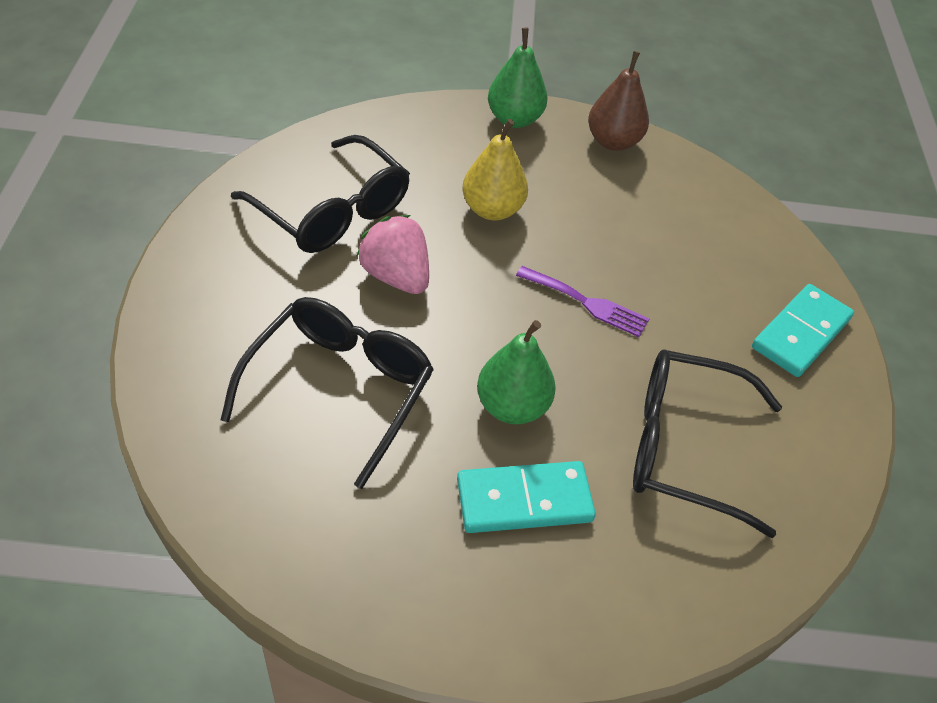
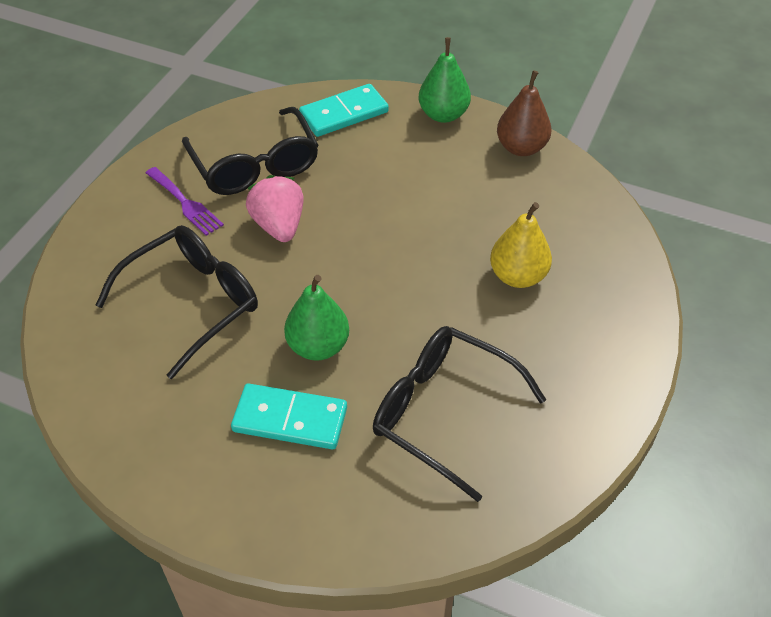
camera: 25 degrees right, 0 degrees up
(492, 210) = (384, 187): yellow pear -> yellow pear (518, 276)
(587, 303) = (424, 278): purple fork -> purple fork (185, 203)
(801, 333) = (603, 344): turquoise domino -> turquoise domino (344, 114)

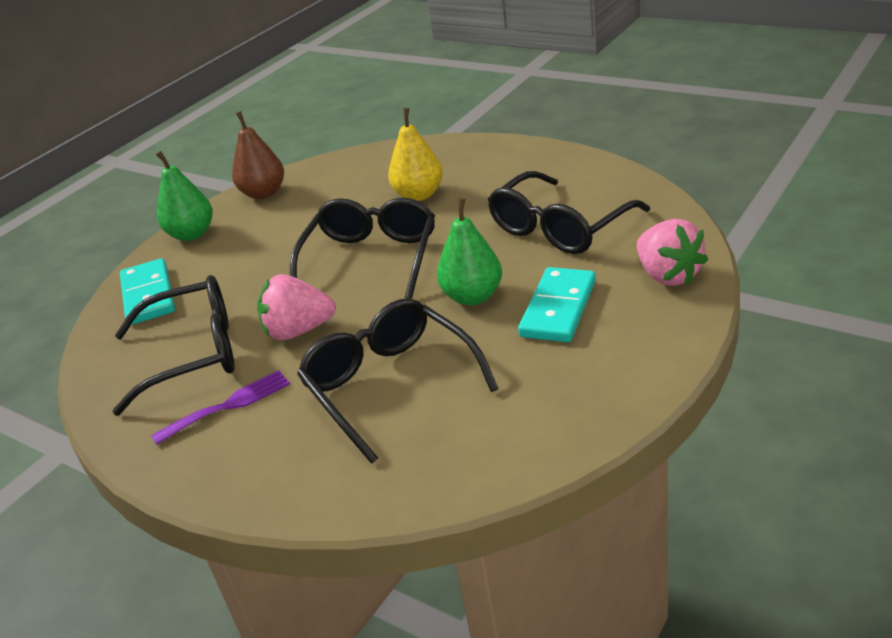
camera: 75 degrees left, 15 degrees down
(340, 519) = (668, 275): none -> pink strawberry
(389, 256) = (371, 260): none -> black glasses

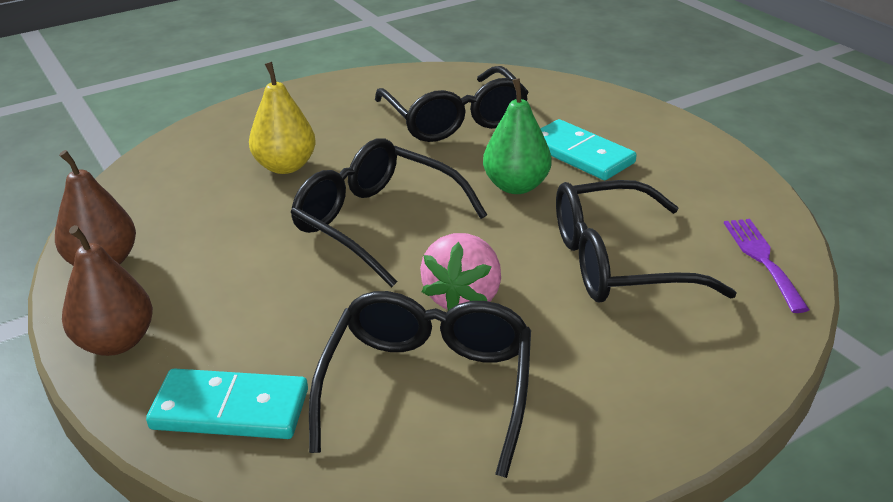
camera: 70 degrees left, 0 degrees up
(192, 234) = (116, 342): green pear -> brown pear
(228, 405) = (562, 376): purple fork -> purple fork (762, 259)
(668, 275) = (583, 102): pink strawberry -> none

